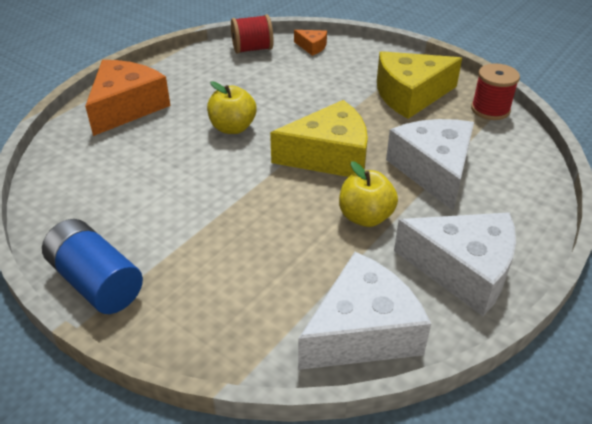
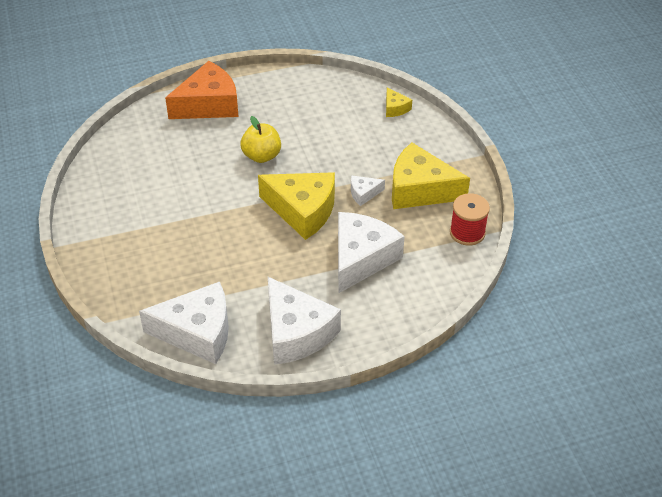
camera: 35 degrees right, 5 degrees up
(96, 282) = (88, 225): blue battery -> none
(252, 49) = (346, 90): red spool -> none
(312, 47) = (395, 108): orange cheese -> yellow cheese
(365, 217) = (277, 267): yellow apple -> none
(367, 118) = (363, 193): none -> white cheese

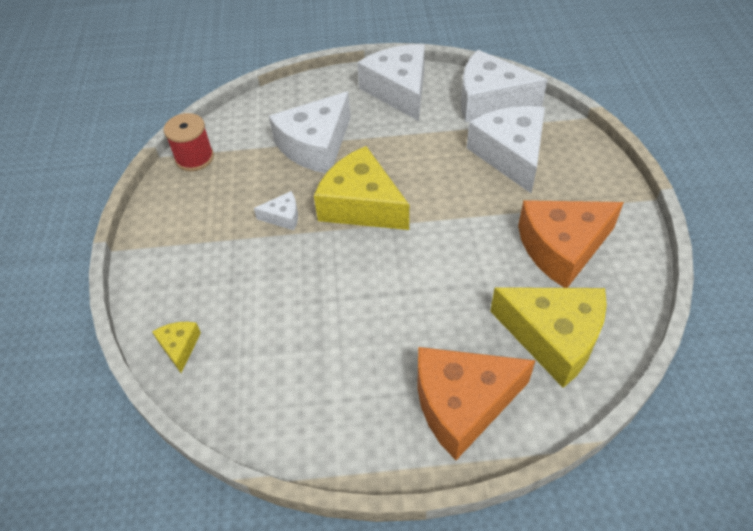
camera: 165 degrees left, 5 degrees up
(138, 198) = (562, 248): none -> orange cheese
(177, 272) = (510, 155): none -> white cheese
(261, 156) = (395, 289): yellow apple -> none
(420, 190) = (216, 213): yellow cheese -> yellow cheese (553, 337)

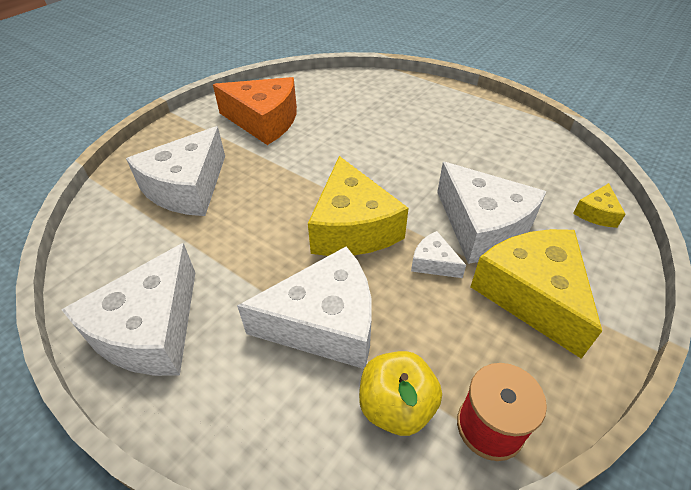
camera: 140 degrees left, 5 degrees down
(245, 138) = (396, 406): none -> yellow apple
(462, 404) = (419, 99): orange cheese -> none
(490, 100) = (108, 245): white cheese -> white cheese (482, 227)
(553, 337) = (337, 95): yellow cheese -> yellow cheese (532, 294)

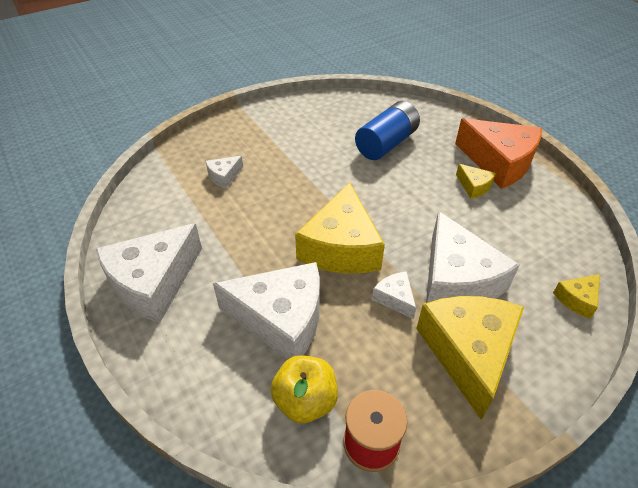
camera: 20 degrees right, 0 degrees up
(187, 188) = (224, 176): white cheese -> white cheese, size x0.45
(264, 121) = (311, 131): orange cheese -> orange cheese (499, 162)
(347, 116) = (386, 144): none -> blue battery
(450, 136) = (474, 186): none -> yellow cheese

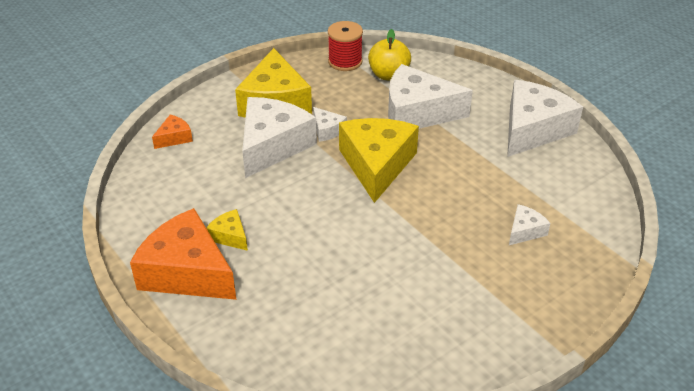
camera: 175 degrees right, 5 degrees down
(386, 144) = (331, 293): blue battery -> none
(456, 280) = (272, 145): white cheese -> white cheese turned 45 degrees clockwise
(577, 299) = (174, 138): yellow cheese -> orange cheese

